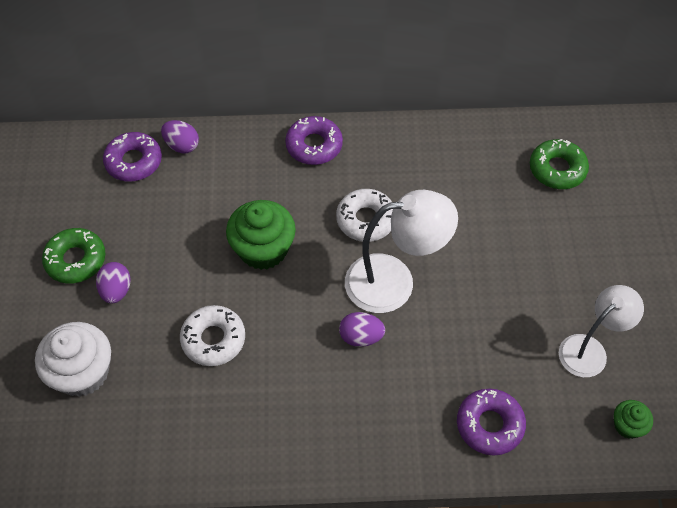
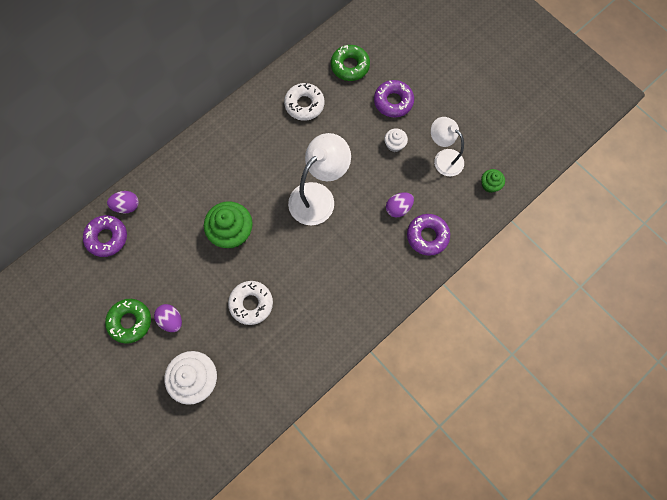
camera: 40 degrees left, 15 degrees up
(314, 145) = (205, 148): purple donut -> purple donut (393, 101)
(361, 337) = (327, 240): purple egg -> purple egg (398, 208)
(366, 220) = (273, 172): white donut -> white donut (304, 104)
(538, 290) = (394, 144): none -> white cupcake
(590, 349) = (443, 158): white lamp -> white lamp turned 60 degrees counterclockwise

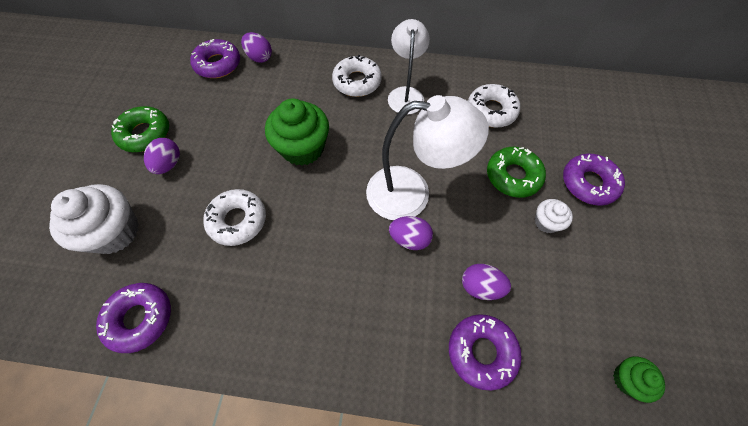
camera: 50 degrees right, 10 degrees down
(209, 161) = (357, 82): none -> white donut
(269, 392) = (140, 318): none -> purple donut
(344, 220) = (409, 239): none -> purple egg
(350, 66) = (573, 117): green donut -> green donut (513, 176)
(443, 158) = (592, 289): white lamp -> white lamp (405, 94)

